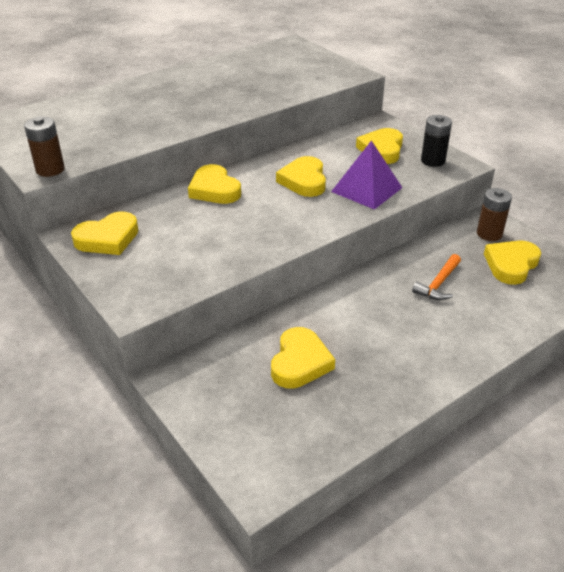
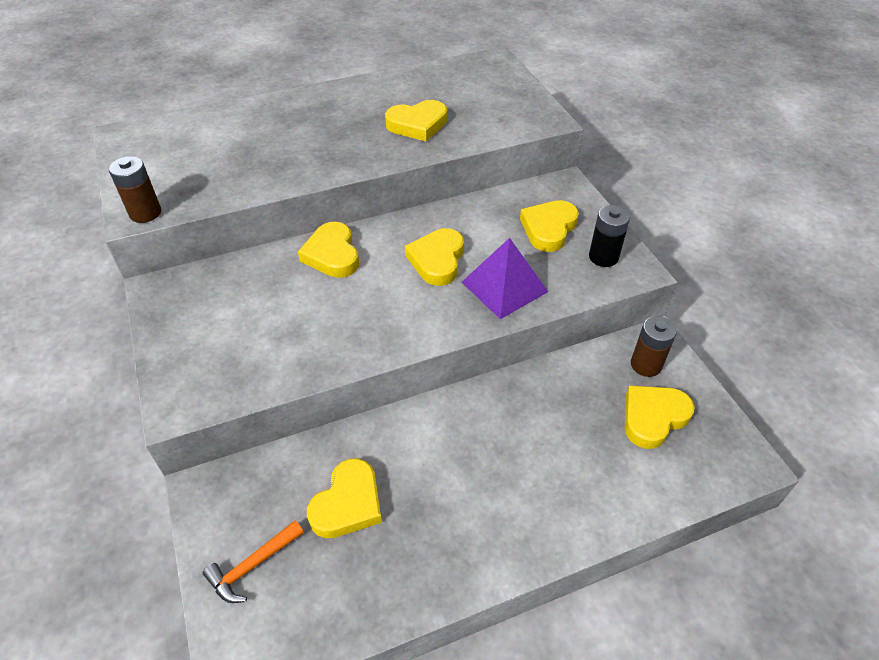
camera: 15 degrees right, 10 degrees up
(108, 239) = (191, 303): yellow heart -> yellow heart (417, 124)
(438, 284) = (552, 427): orange hammer -> orange hammer (253, 565)

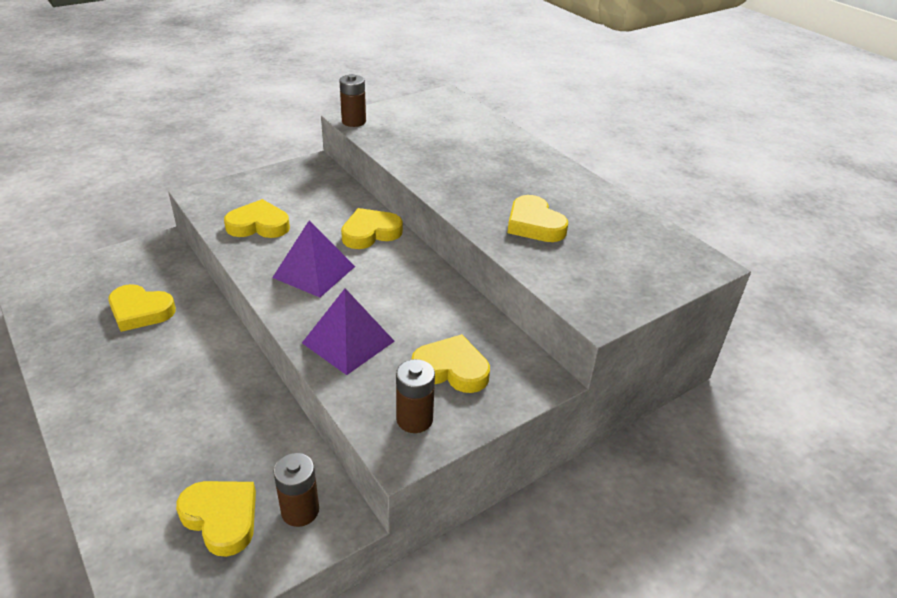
camera: 75 degrees right, 10 degrees down
(253, 565) = (96, 276): orange hammer -> none
(388, 303) = (314, 272): none -> purple pyramid
(437, 260) = (377, 293): yellow heart -> yellow heart (258, 225)
(603, 257) = (414, 419): black battery -> brown battery

